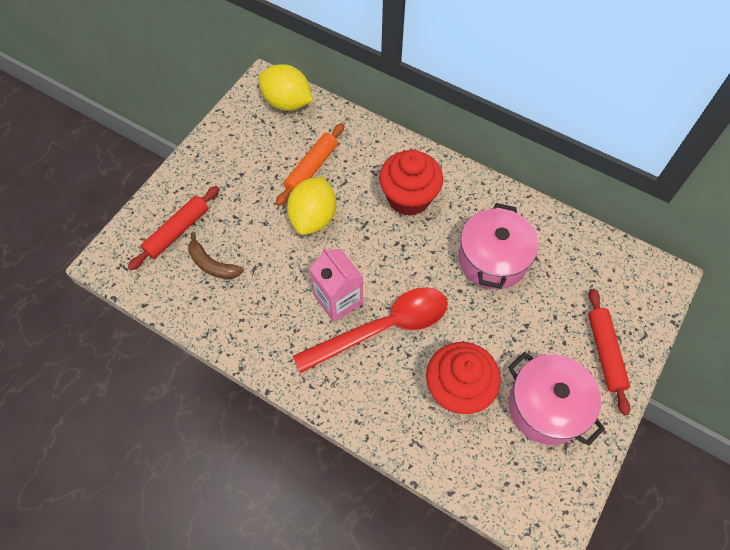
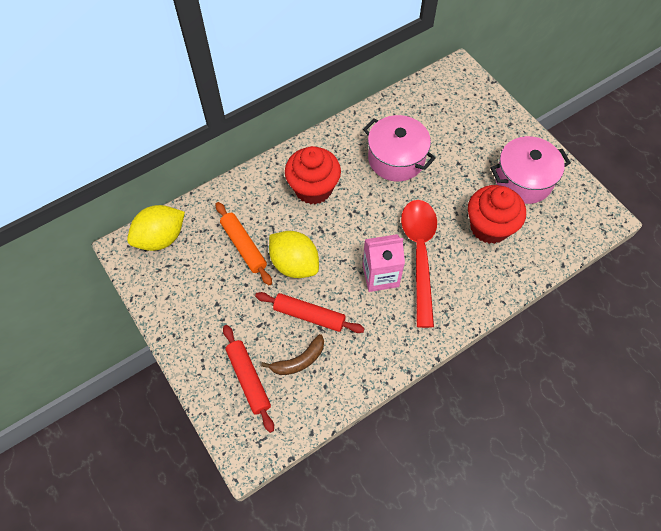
camera: 65 degrees left, 0 degrees up
(605, 352) = (498, 129): red rolling pin -> red rolling pin (309, 315)

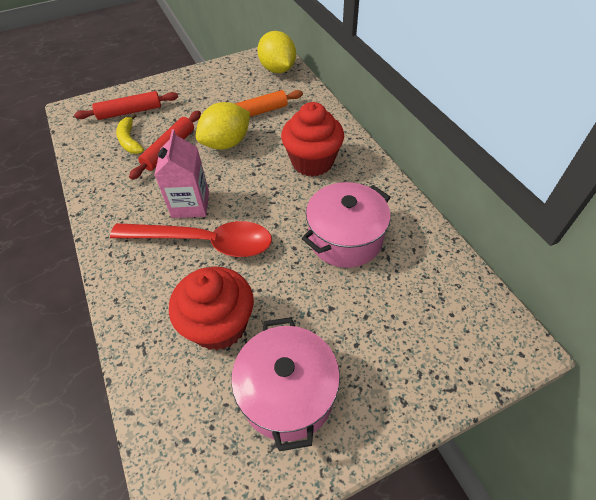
camera: 100 degrees right, 10 degrees down
(299, 360) = (130, 140): brown banana -> yellow banana

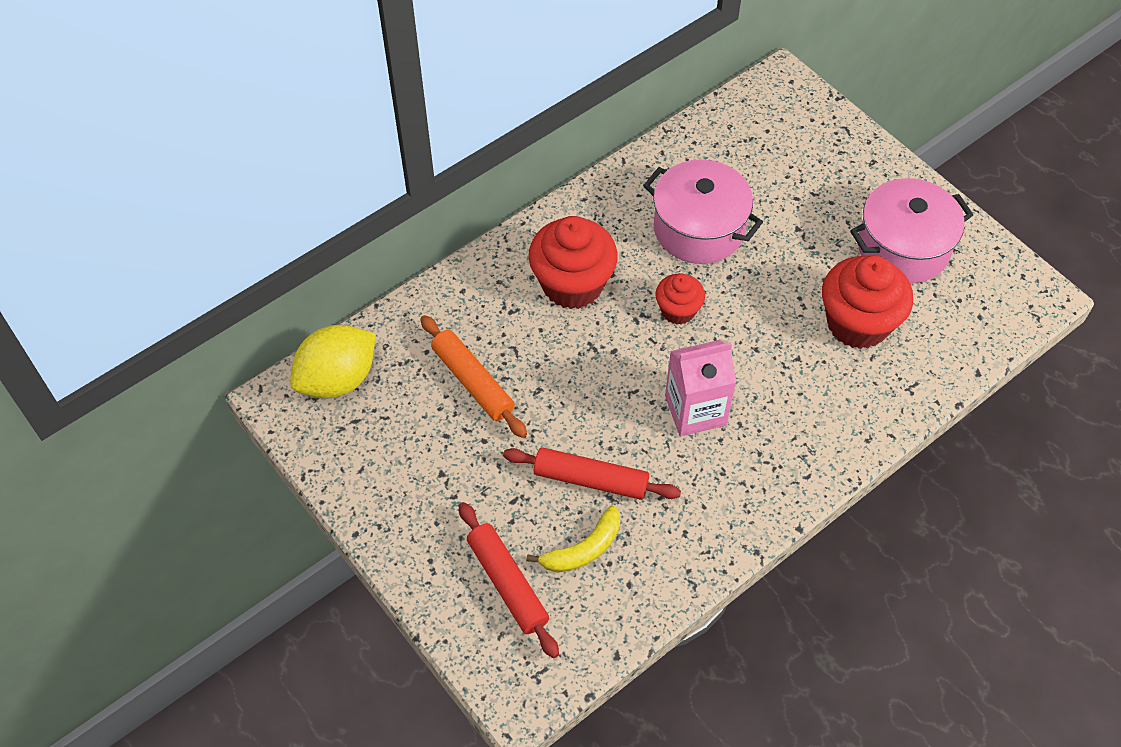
camera: 105 degrees left, 5 degrees up
(204, 242) = (753, 373): red spoon -> none
(226, 143) = (557, 403): yellow lemon -> none
(273, 211) = (678, 310): none -> red cupcake

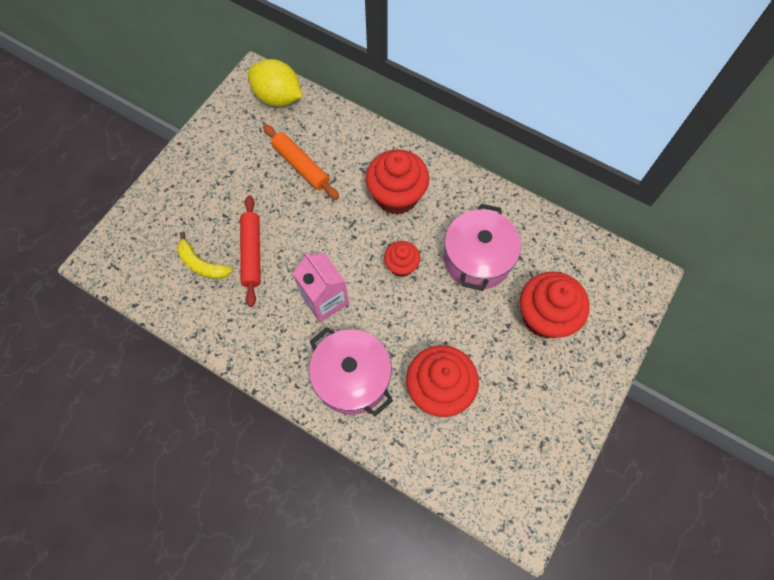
camera: 70 degrees right, 10 degrees up
(473, 381) = (301, 166): orange rolling pin -> orange rolling pin turned 75 degrees counterclockwise
(507, 583) = (167, 230): red rolling pin -> none
(799, 190) = (545, 317): none -> red cupcake
(902, 248) = (524, 406): pink pot -> pink pot (352, 378)

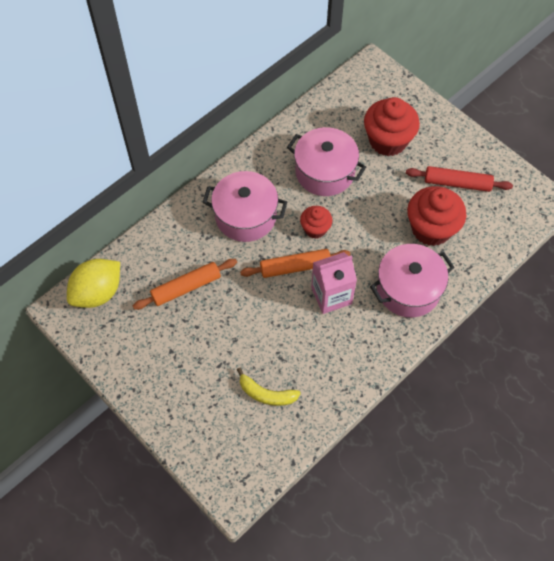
camera: 75 degrees left, 5 degrees down
(202, 264) = (266, 394): yellow banana -> yellow banana turned 60 degrees clockwise
(252, 253) = (267, 347): red rolling pin -> red rolling pin (457, 183)
(349, 257) = (295, 267): none -> orange rolling pin
(396, 196) = (245, 216): red cupcake -> pink pot

